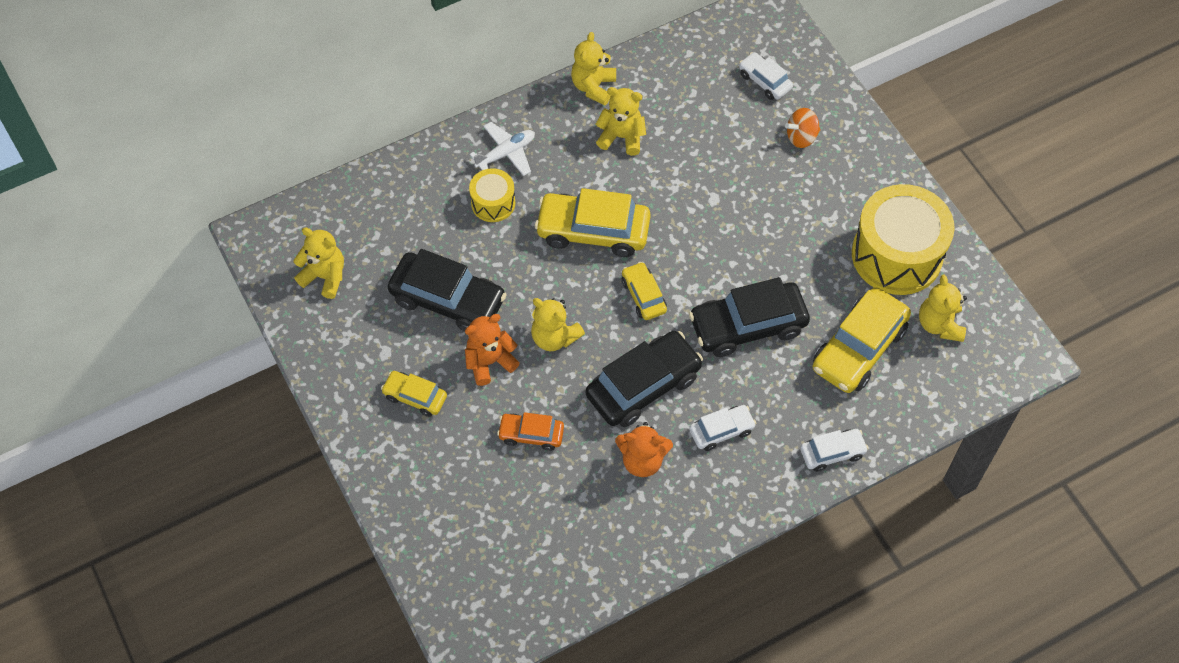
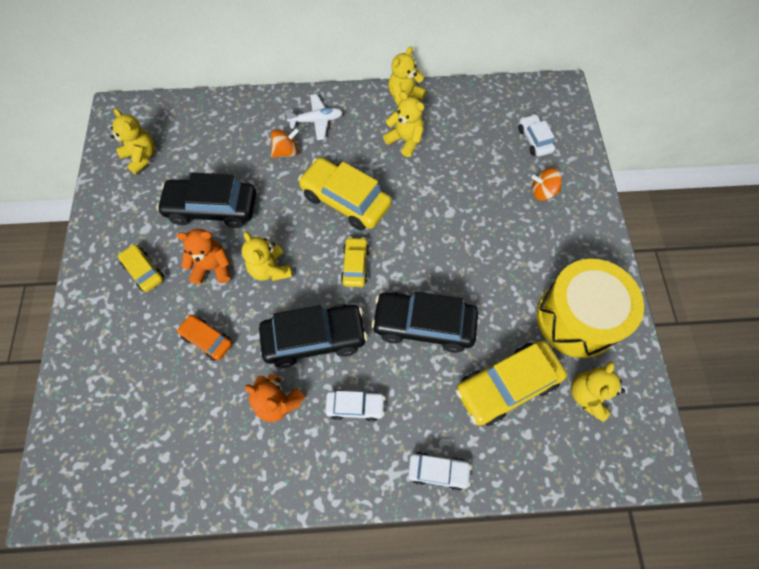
camera: 25 degrees right, 5 degrees up
(448, 300) = (212, 208): black car -> black car turned 135 degrees clockwise
(493, 203) = (286, 151): yellow drum -> orange spinning top

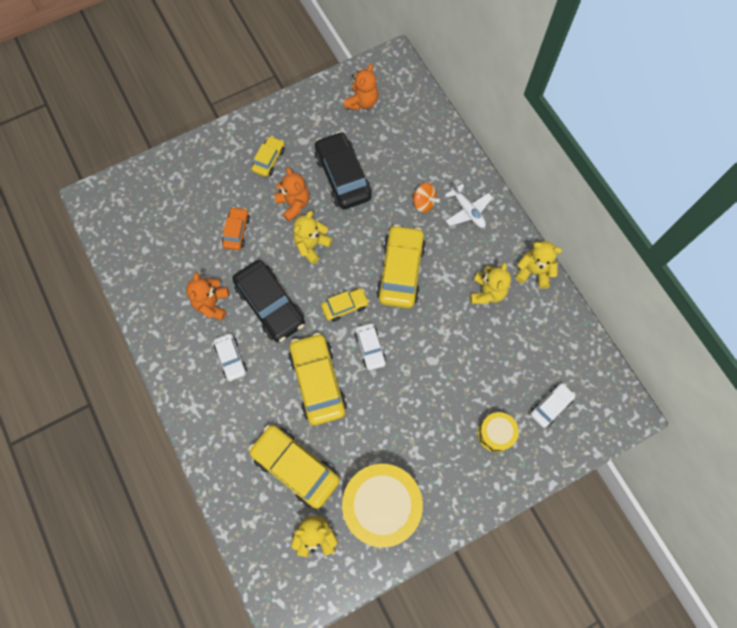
camera: 65 degrees right, 5 degrees up
(141, 157) = (362, 102): yellow teddy bear -> orange teddy bear
(423, 325) = (318, 382): black car -> yellow car
(438, 471) = (208, 439): white car -> white car (370, 348)
(542, 192) = (495, 434): orange spinning top -> yellow drum

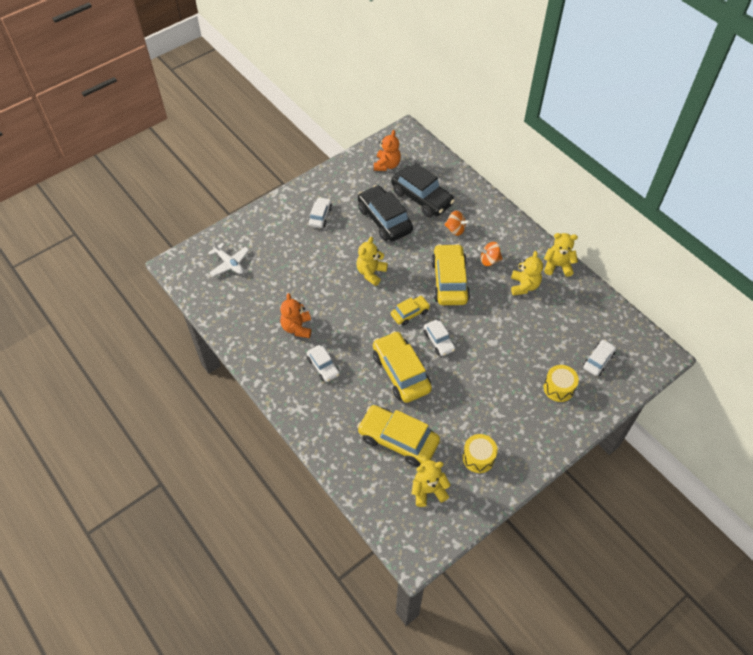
camera: 10 degrees left, 15 degrees down
(236, 231) = (305, 271): orange car -> none
(269, 160) = (320, 216): yellow car -> white car
(270, 305) = (347, 321): black car -> black car (422, 198)
(293, 204) = (348, 245): orange teddy bear -> none
(381, 506) = (478, 458): yellow drum -> yellow drum, size x0.50
(454, 251) = (489, 260): none -> orange spinning top
(467, 211) = (492, 230): white plane -> white plane (229, 263)

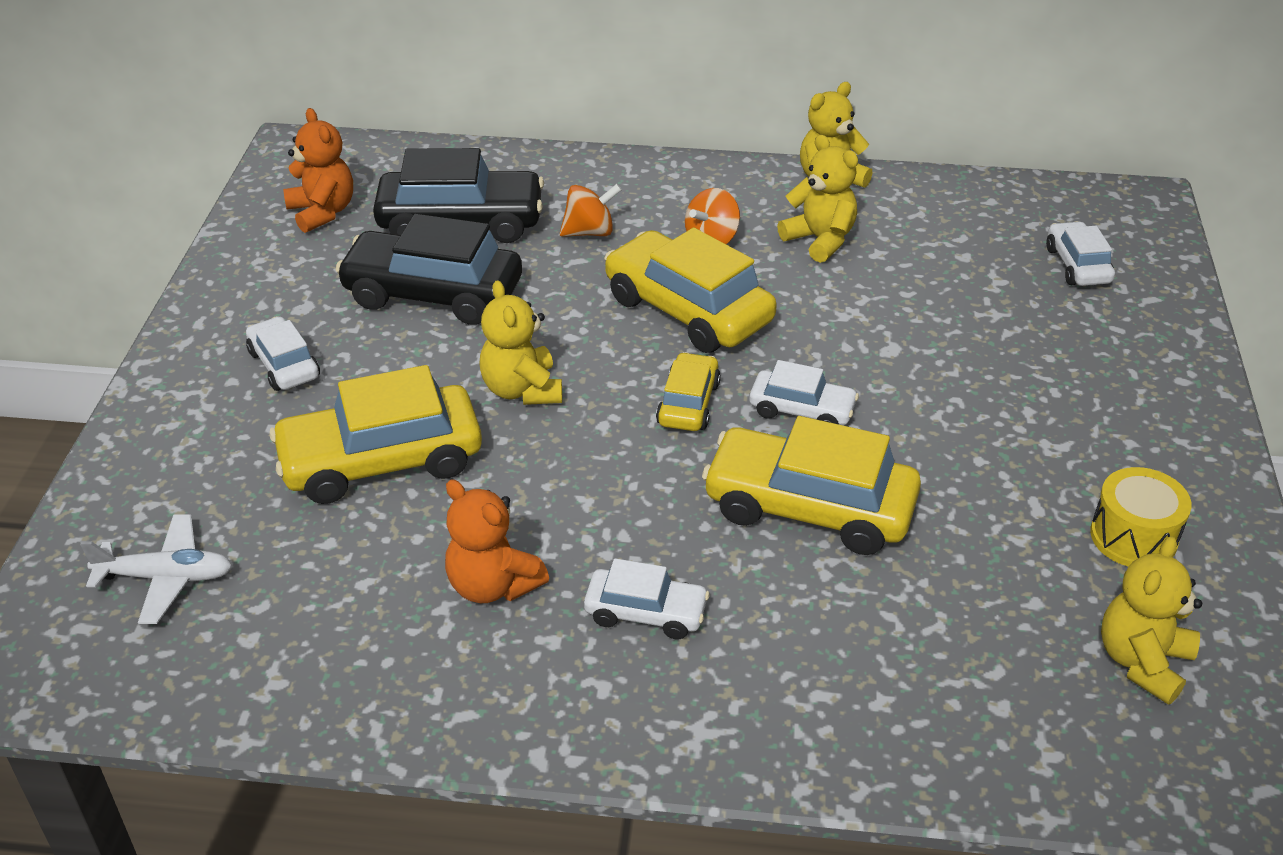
camera: 45 degrees left, 15 degrees down
(398, 440) = (968, 623): yellow car -> yellow car (381, 461)
(558, 388) = (1084, 340): yellow drum -> none

